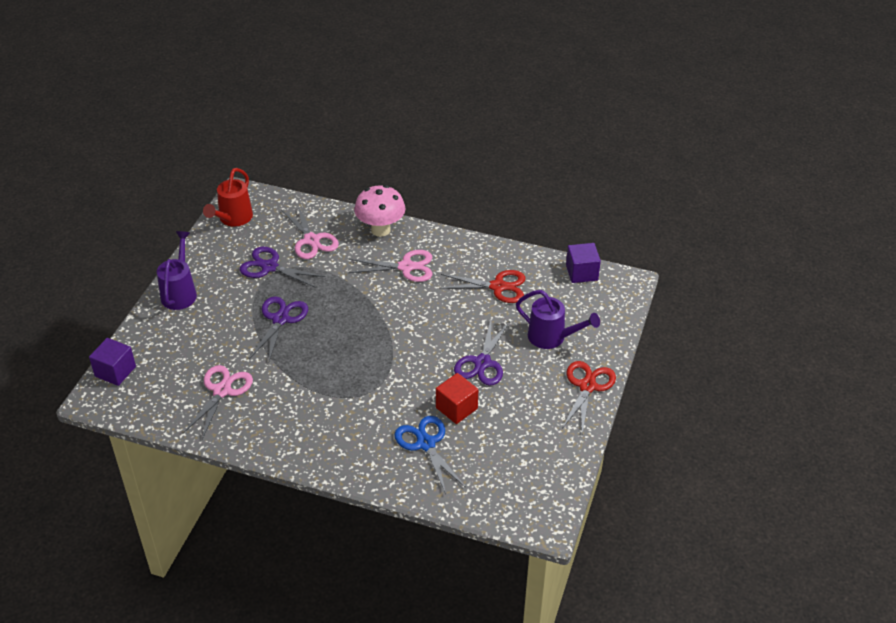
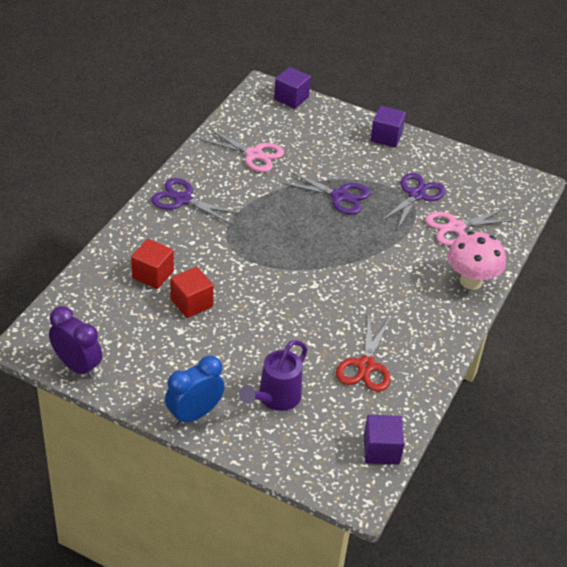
camera: 95 degrees right, 0 degrees up
(180, 292) = (386, 137): purple watering can -> purple cube
(233, 219) = (492, 176): red watering can -> none
(406, 267) = (407, 294): pink scissors -> none
(425, 443) = (153, 274): blue scissors -> red cube
(482, 363) = (249, 332): purple scissors -> purple scissors (182, 199)
(561, 477) = (77, 366): none -> purple clock
(587, 386) = (194, 414): red scissors -> blue clock

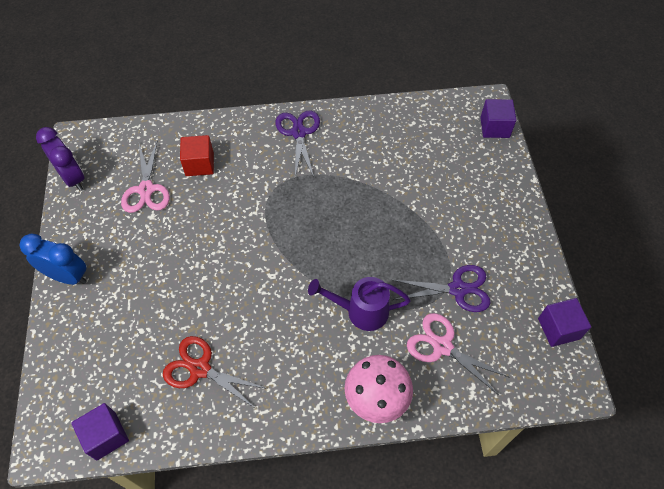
camera: 60 degrees right, 15 degrees up
(77, 366) = (73, 178): purple clock -> purple clock turned 45 degrees counterclockwise
(191, 303) = (186, 205): red cube -> none
(254, 154) = (396, 145): pink scissors -> pink scissors (146, 190)
(275, 398) = (118, 321): purple watering can -> purple watering can (361, 311)
(340, 196) = (400, 232): purple scissors -> none
(366, 366) = (199, 369): red scissors -> red scissors turned 45 degrees clockwise
(386, 137) = (515, 222): purple cube -> purple cube (558, 328)

